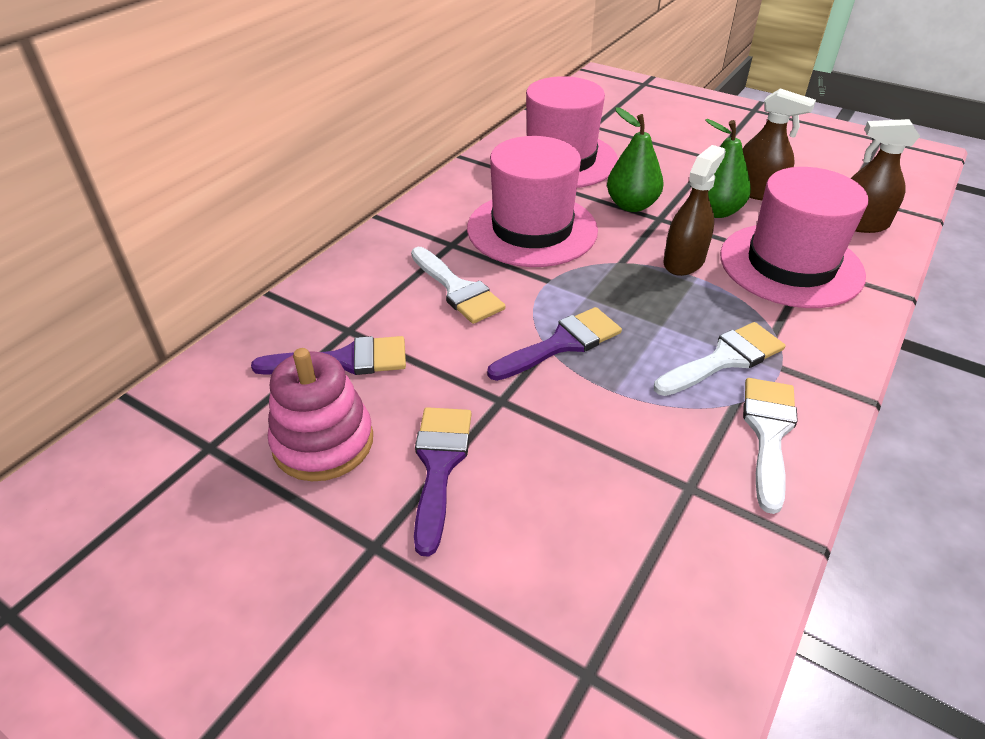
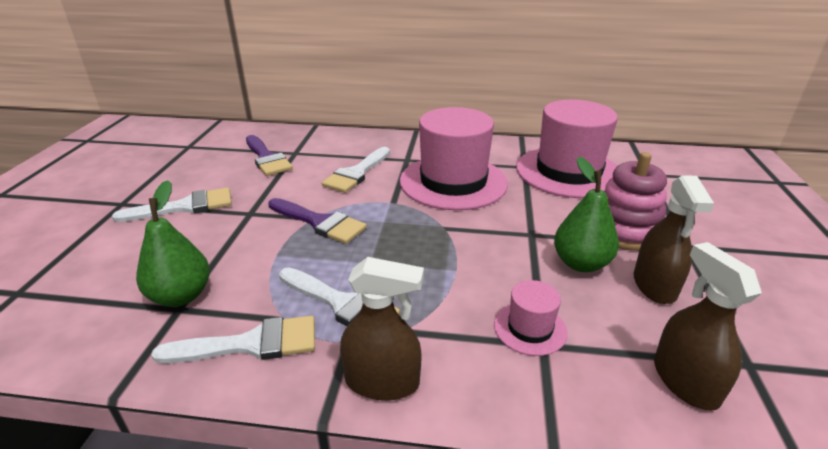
camera: 65 degrees right, 10 degrees down
(323, 442) = (197, 170): pink stacking toy -> pink stacking toy (624, 230)
(439, 466) = (185, 207): purple brush -> white brush
(631, 205) = (536, 216): green pear -> green pear (181, 296)
(684, 261) = (473, 258): brown spray bottle -> brown spray bottle (382, 382)
(790, 265) = (530, 328): pink hat -> pink hat, size x0.45

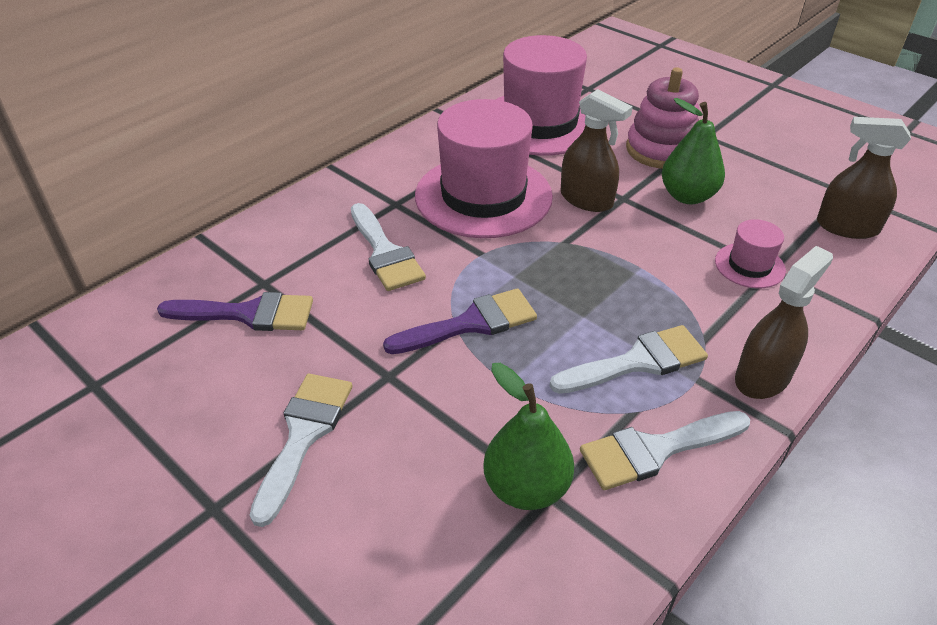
camera: 55 degrees left, 10 degrees up
(250, 344) = (656, 450): white brush -> white brush turned 135 degrees counterclockwise
(654, 285) = (742, 179): brown spray bottle -> brown spray bottle (586, 199)

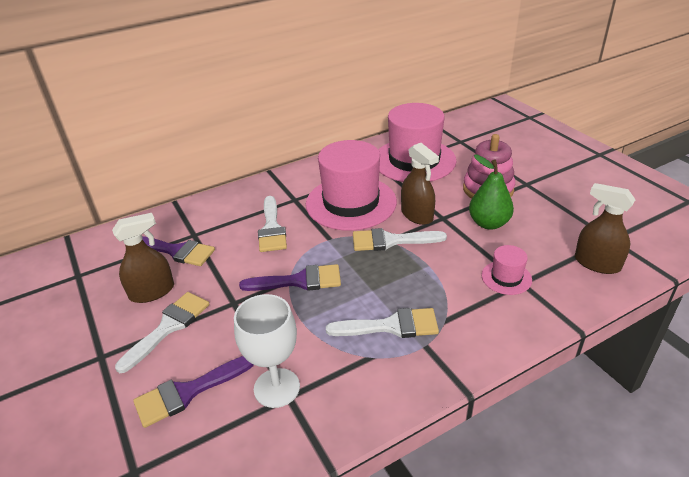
camera: 20 degrees right, 5 degrees down
(393, 528) = (188, 392): none -> purple brush
(526, 487) = (277, 388): green pear -> white goblet
(656, 450) = (371, 384): white brush -> white brush (391, 241)
(762, 377) = (471, 354): brown spray bottle -> brown spray bottle (152, 292)

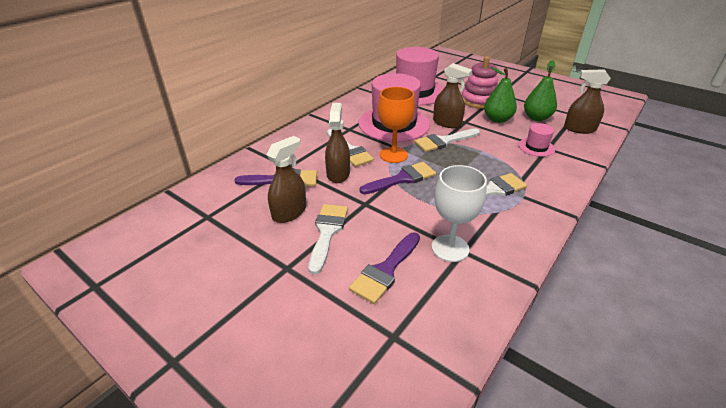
camera: 25 degrees left, 0 degrees up
(236, 256) = (338, 174): none -> brown spray bottle
(315, 246) = (393, 155): none -> orange goblet
(547, 232) = (536, 118): none -> green pear

